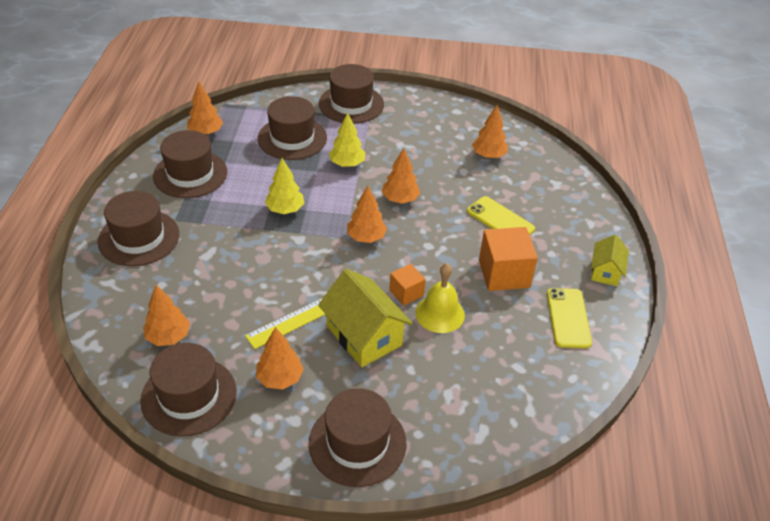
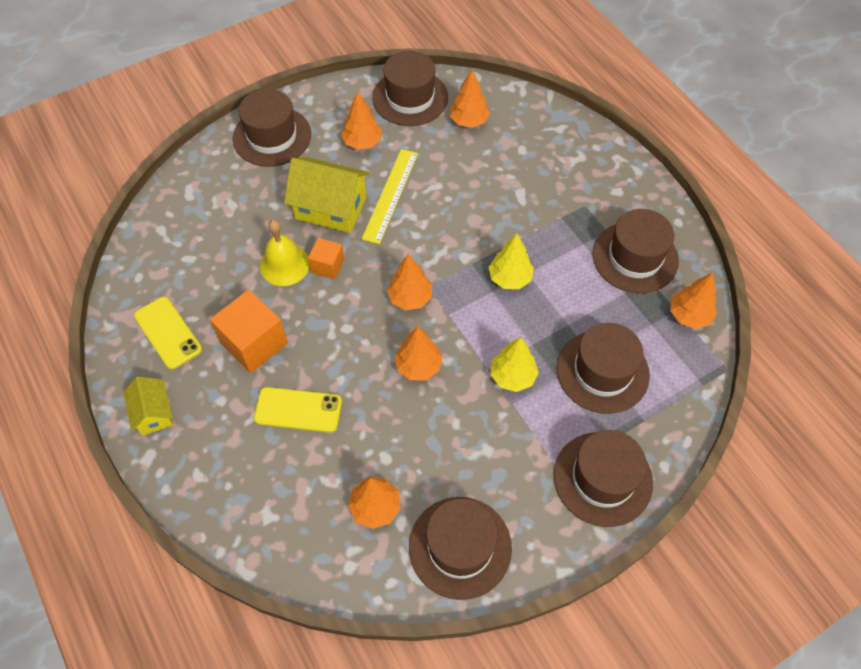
camera: 145 degrees right, 15 degrees up
(139, 238) = (589, 172): brown hat -> brown hat (460, 547)

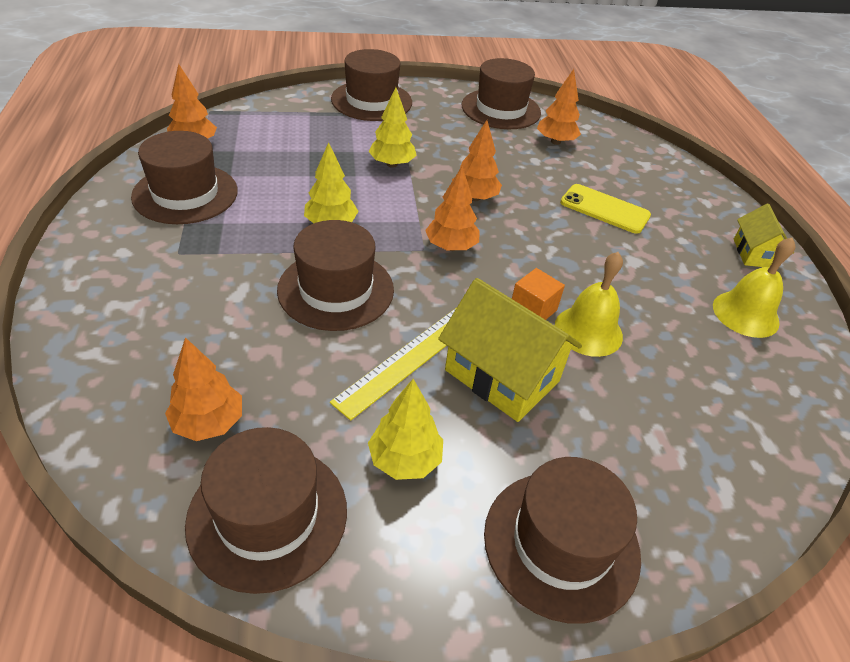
camera: 160 degrees left, 15 degrees down
(168, 333) = (745, 314): yellow phone -> yellow bell
(254, 343) = (641, 270): orange cube -> none
(362, 142) = (404, 460): orange tree -> yellow tree
(602, 371) = (311, 141): brown hat -> brown hat (336, 289)

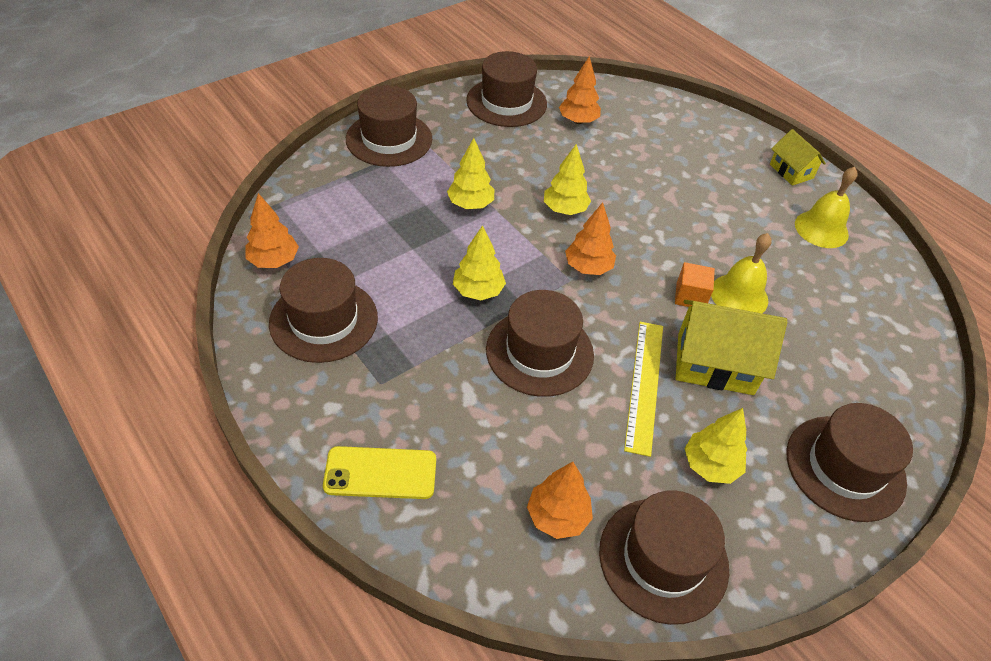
camera: 30 degrees left, 5 degrees up
(474, 198) = (564, 209): orange tree -> yellow tree
(604, 209) = (666, 176): yellow phone -> yellow phone (380, 473)

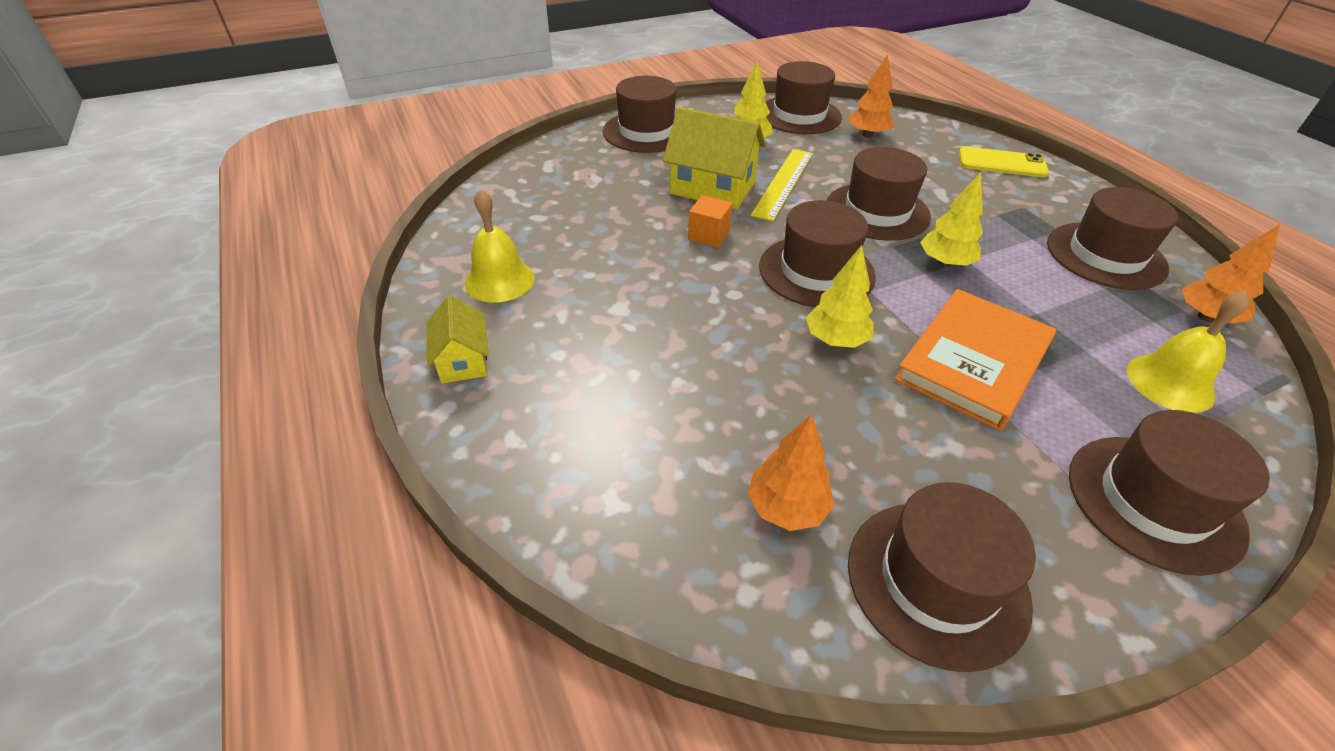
camera: 165 degrees left, 5 degrees down
(470, 204) = (973, 361): yellow tree -> orange book
(588, 267) = (816, 271): orange tree -> brown hat
(739, 295) = (655, 230): yellow bell -> yellow bell (1170, 383)

